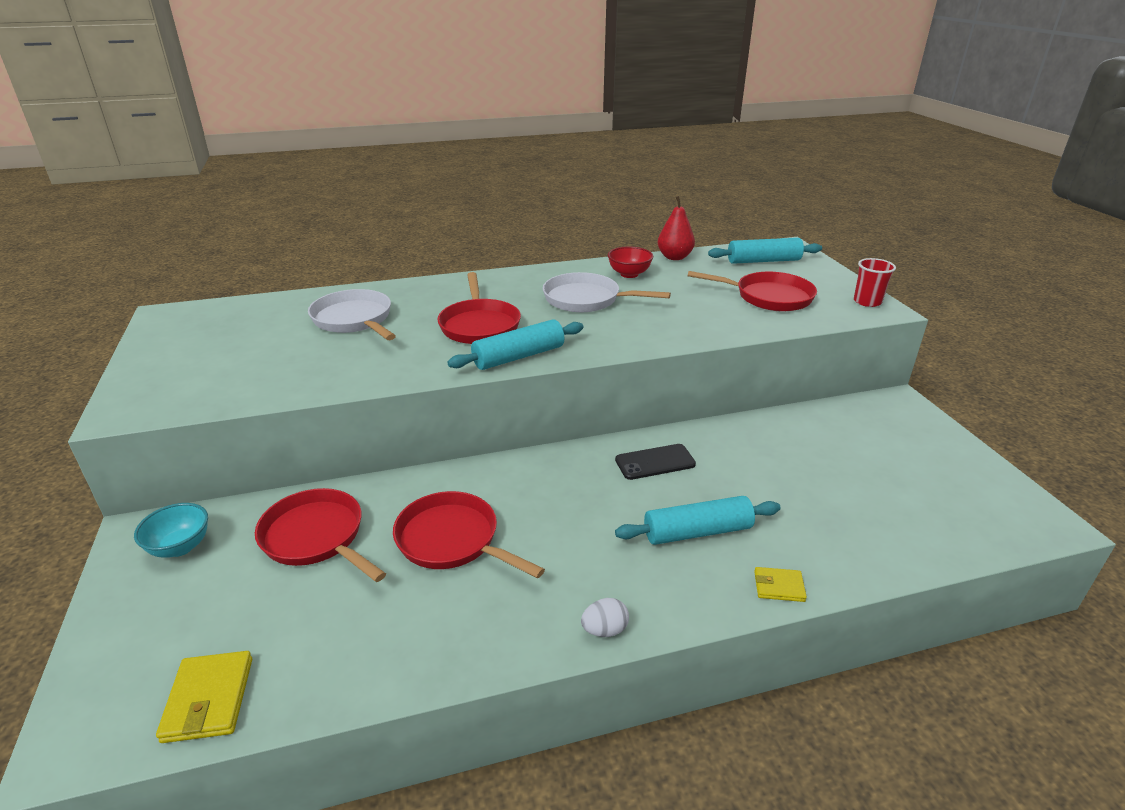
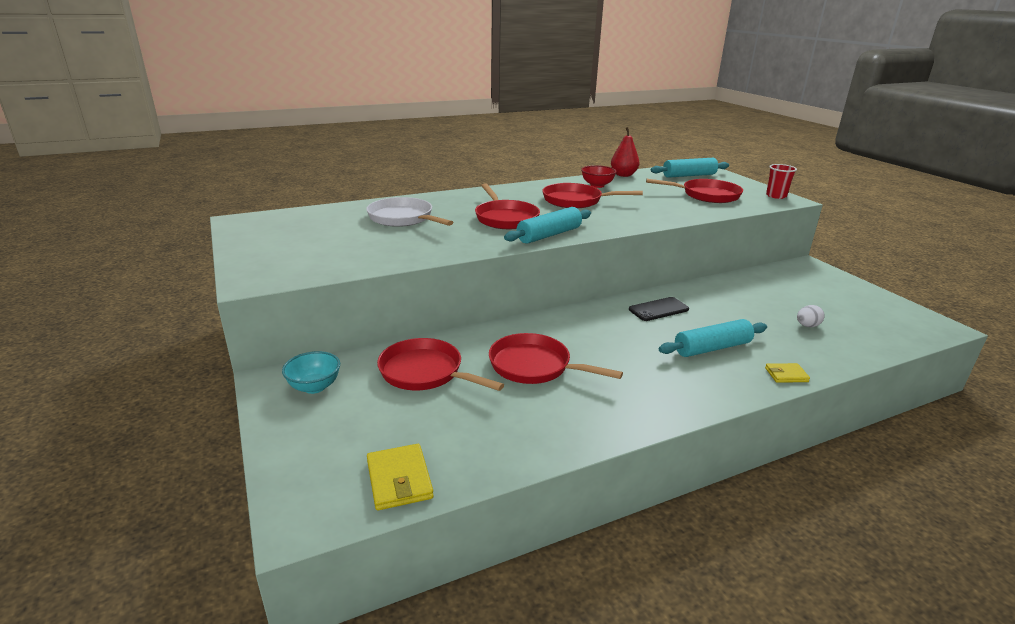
camera: 10 degrees left, 5 degrees down
(586, 299) = (576, 201): white pan -> red pan
(604, 630) = (679, 410): white egg -> white egg (807, 326)

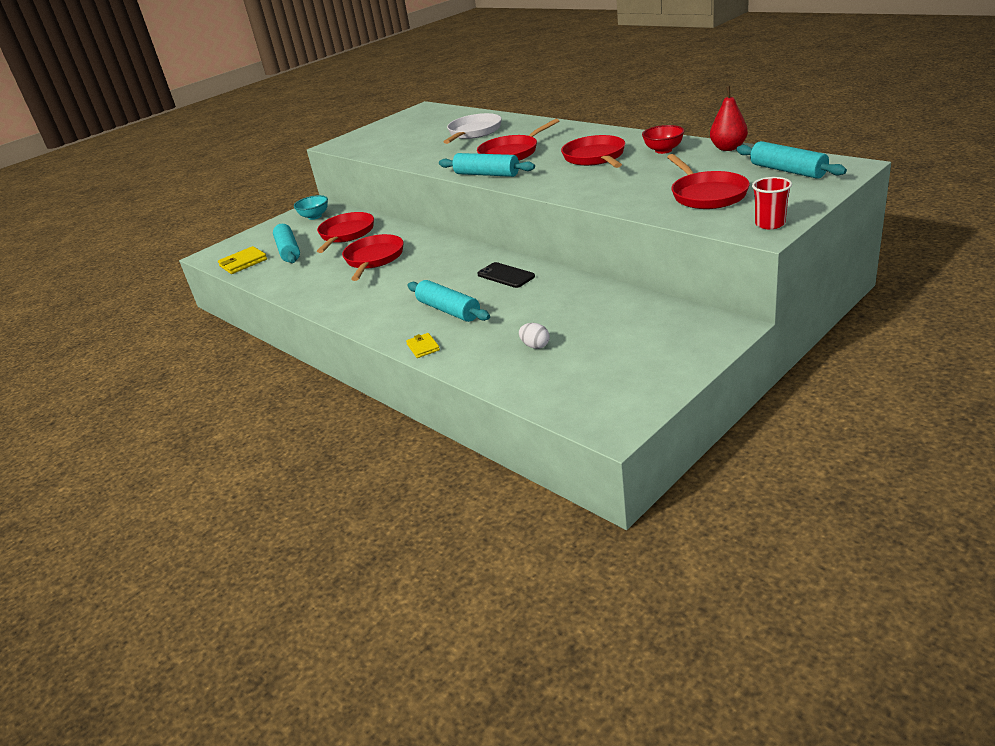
camera: 75 degrees right, 5 degrees up
(415, 427) = (288, 251): none -> turquoise rolling pin

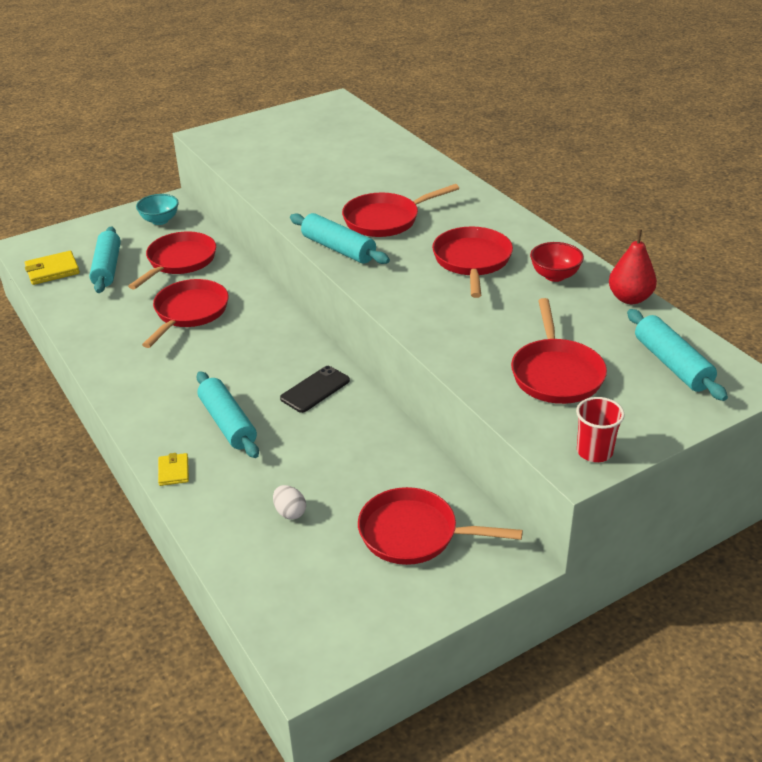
camera: 10 degrees right, 5 degrees up
(473, 132) = (364, 167): white pan -> none
(506, 275) = (315, 389): black phone -> black phone turned 75 degrees clockwise
(643, 332) = (415, 534): none -> red pan

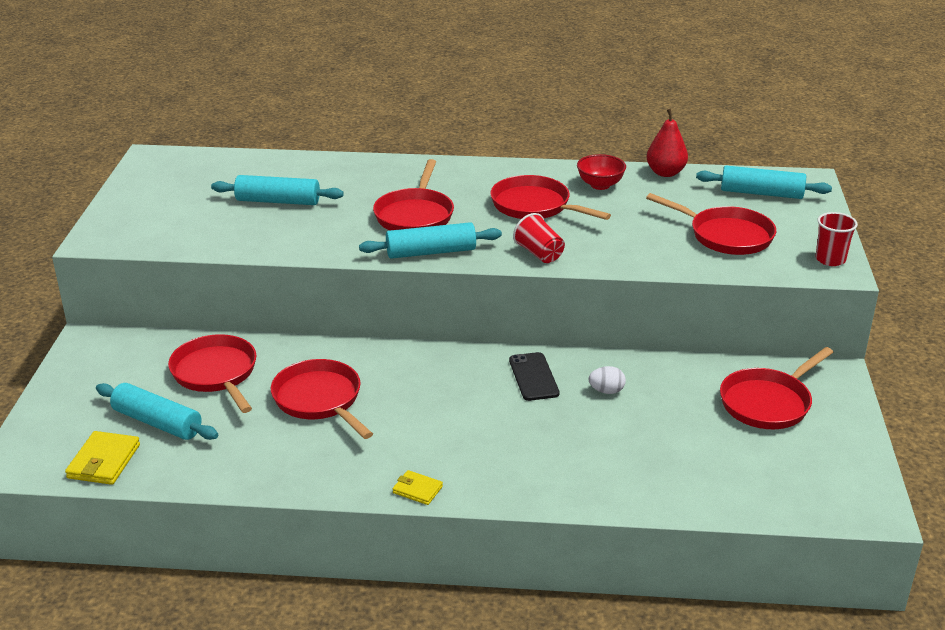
camera: 55 degrees left, 5 degrees down
(160, 220) = (114, 358): turquoise bowl -> none
(173, 471) = (566, 496): yellow wallet -> yellow wallet (417, 490)
(228, 423) = (528, 440): turquoise rolling pin -> turquoise rolling pin (278, 201)
(290, 512) = (686, 452): white egg -> white egg (606, 391)
(396, 294) = (539, 254): none -> red cup

